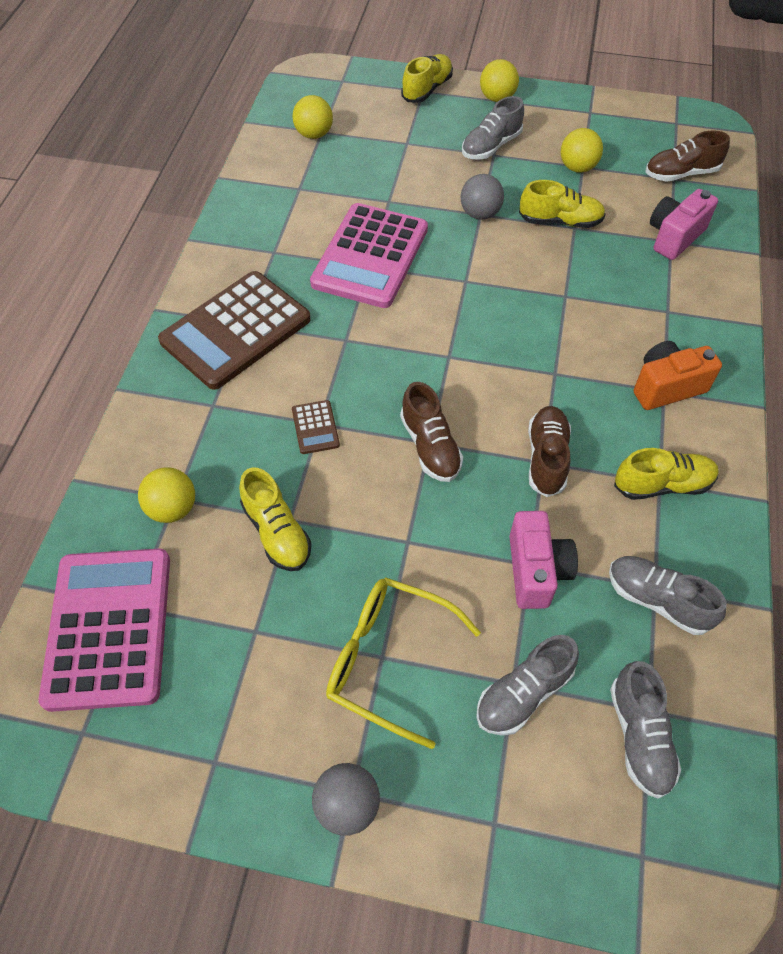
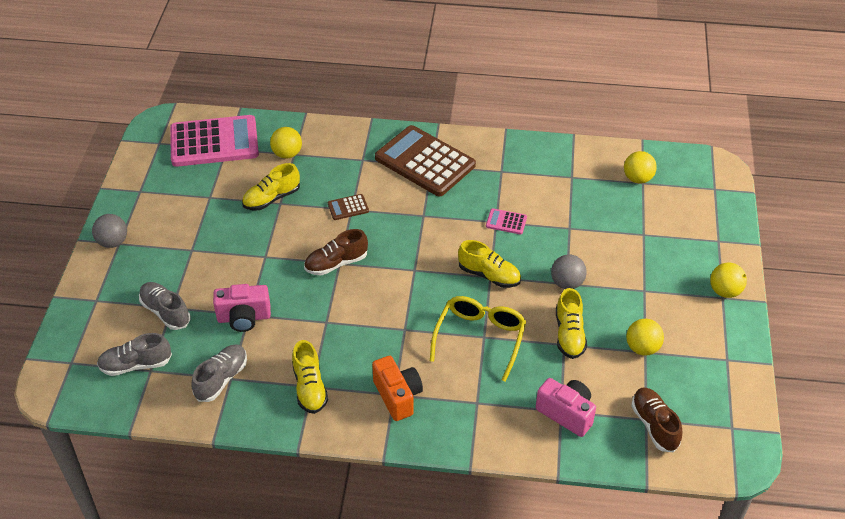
camera: 85 degrees right, 10 degrees down
(370, 256) = (506, 222): pink calculator -> pink calculator, size x0.41
(388, 659) = (190, 252): yellow glasses -> yellow glasses (480, 338)
(427, 89) = (721, 243): yellow shoe -> yellow shoe (489, 275)
(491, 146) = (654, 288): grey shoe -> none
(546, 458) = (329, 324): brown shoe -> none

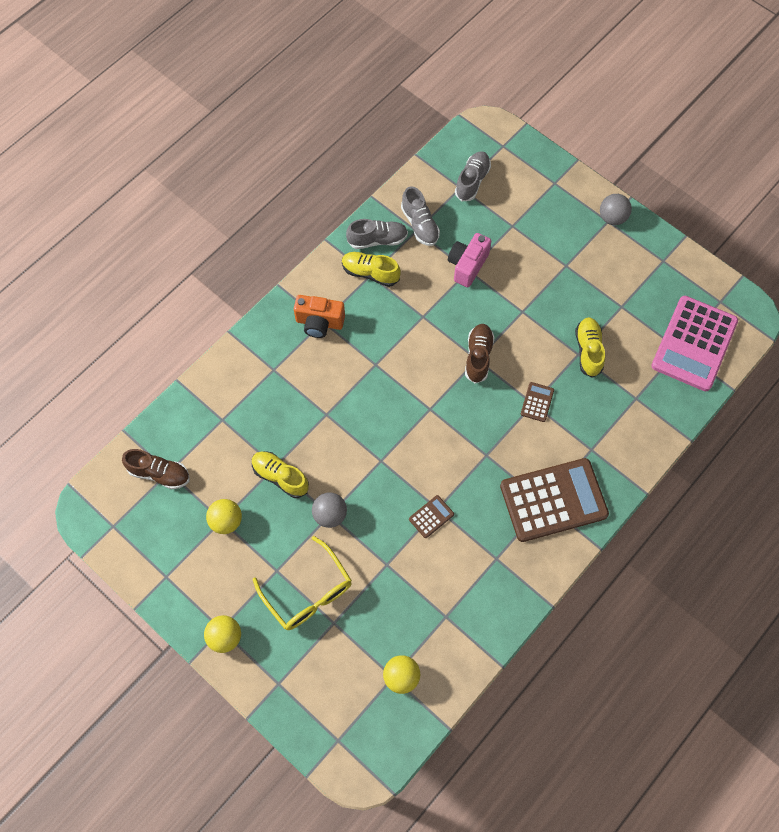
camera: 125 degrees right, 20 degrees up
(165, 312) = (510, 220): grey shoe -> grey shoe (377, 240)
(287, 154) = (639, 392): yellow ball -> none
(480, 338) = (327, 411): yellow glasses -> yellow glasses (308, 593)
(489, 275) = (383, 461): yellow shoe -> none
(506, 222) = (431, 516): pink calculator -> brown calculator
(566, 413) = (217, 421): pink camera -> none

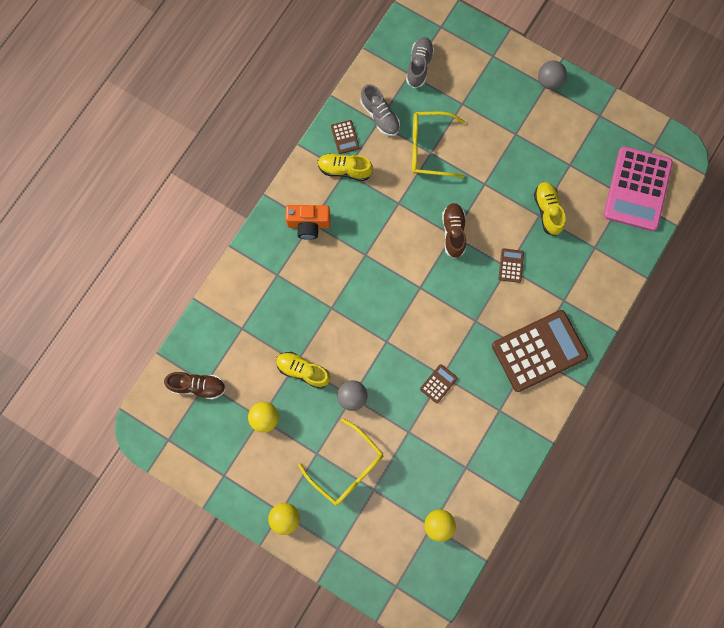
camera: 10 degrees left, 10 degrees up
(377, 240) = (345, 137): grey shoe -> brown calculator
(467, 265) = (429, 148): pink camera -> yellow glasses

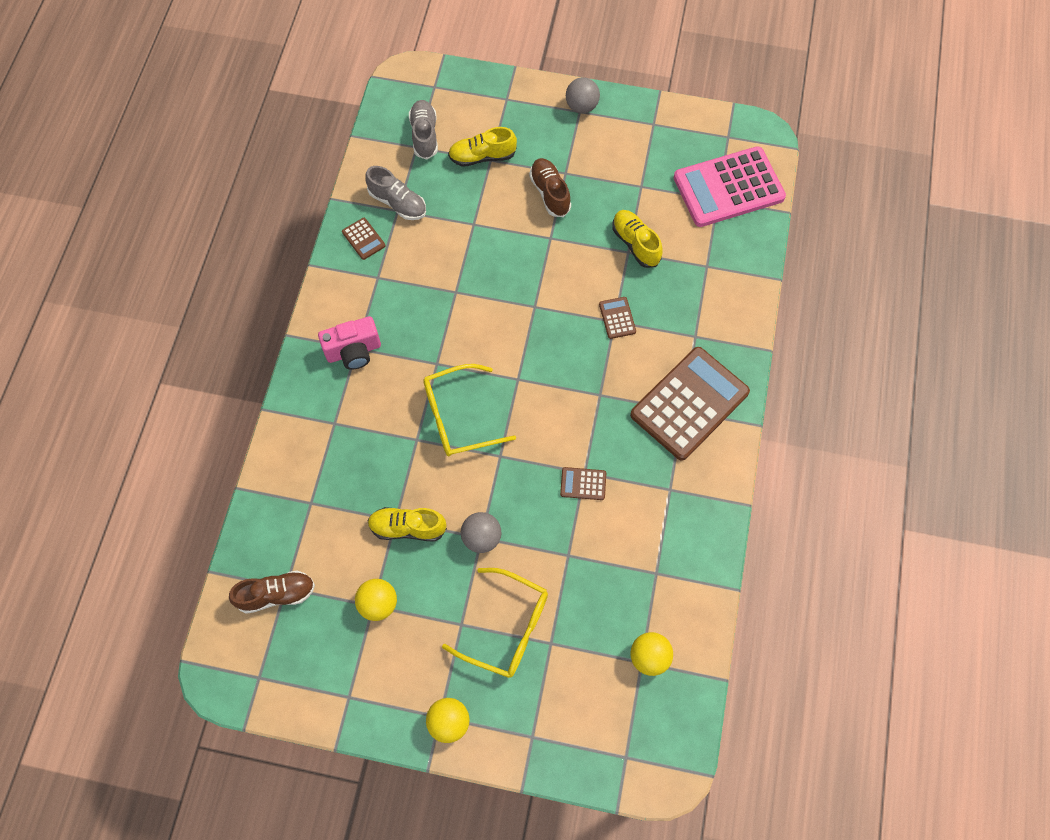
camera: 20 degrees left, 10 degrees down
(308, 224) = (353, 351): orange camera -> pink camera
(344, 170) = (376, 275): yellow shoe -> yellow shoe (482, 156)
(429, 148) = (469, 220): yellow glasses -> yellow glasses (458, 417)
(438, 383) = (583, 484): brown calculator -> brown calculator turned 105 degrees counterclockwise
(453, 232) = (534, 303): brown shoe -> brown shoe (550, 193)
(637, 189) = (728, 188): pink calculator -> pink calculator turned 75 degrees clockwise

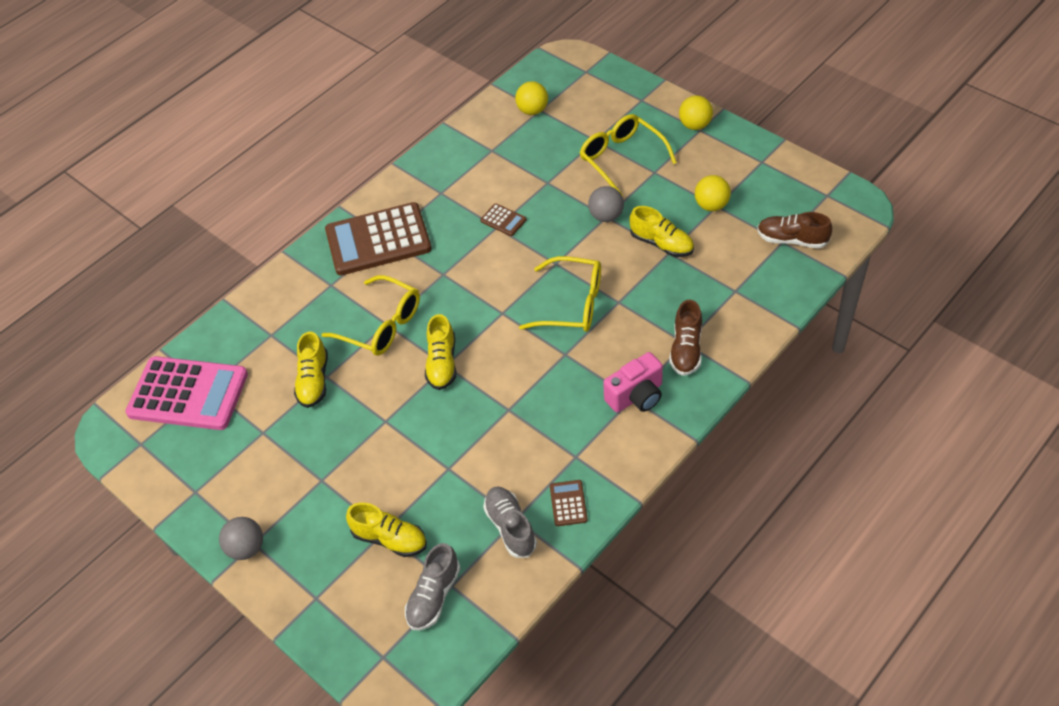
camera: 145 degrees left, 15 degrees down
(353, 351) = (636, 396): pink camera -> pink camera turned 135 degrees clockwise
(538, 307) = (442, 363): none -> yellow shoe
(550, 193) = (352, 466): brown shoe -> brown shoe (686, 349)
(617, 318) = (382, 325): brown calculator -> yellow glasses

